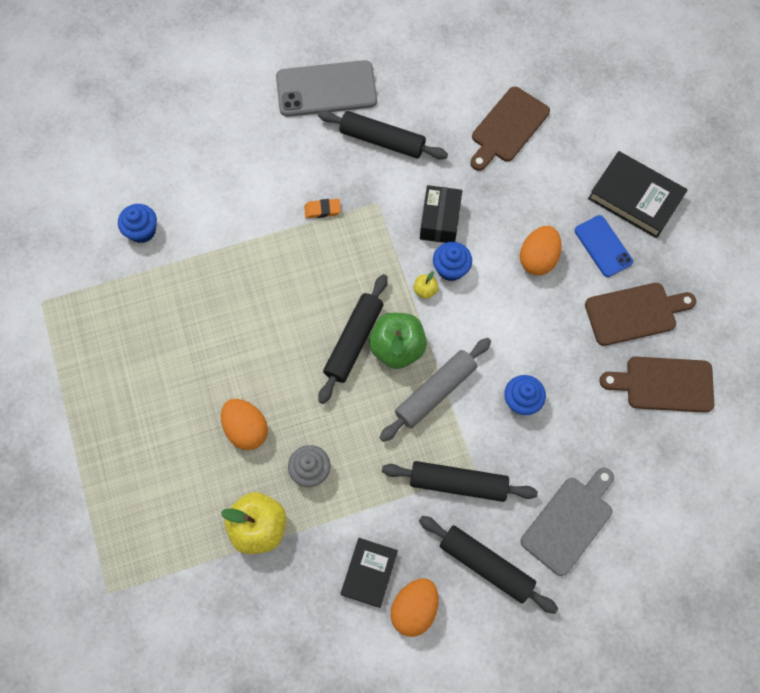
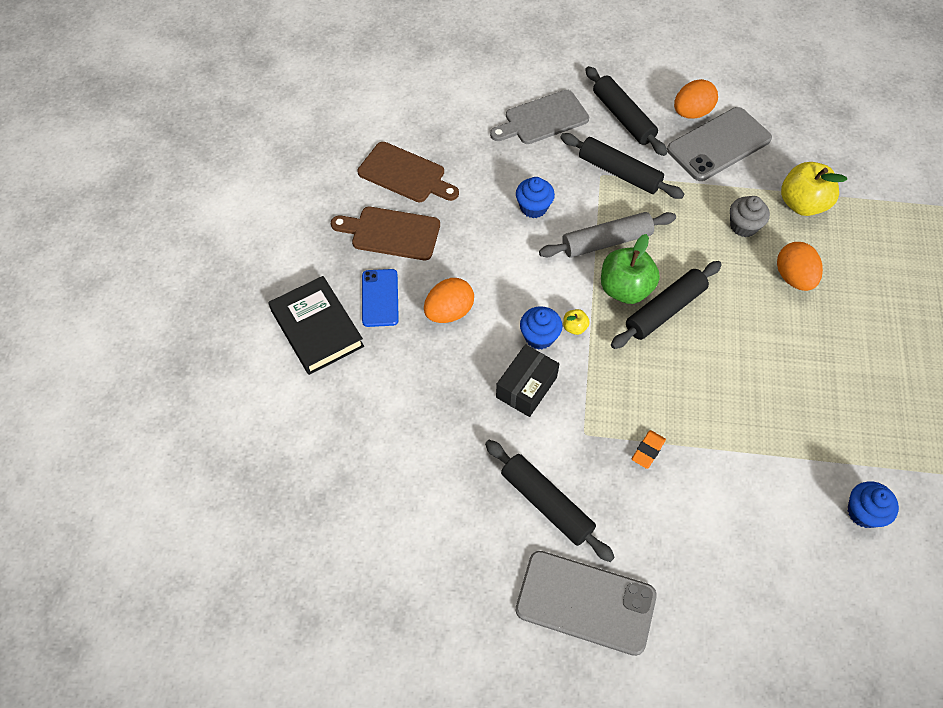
camera: 155 degrees left, 10 degrees down
(322, 210) = (648, 450): orange eraser -> orange eraser turned 75 degrees counterclockwise
(369, 573) = (718, 144): black book -> grey phone
(508, 128) = (398, 457): brown cutting board -> none

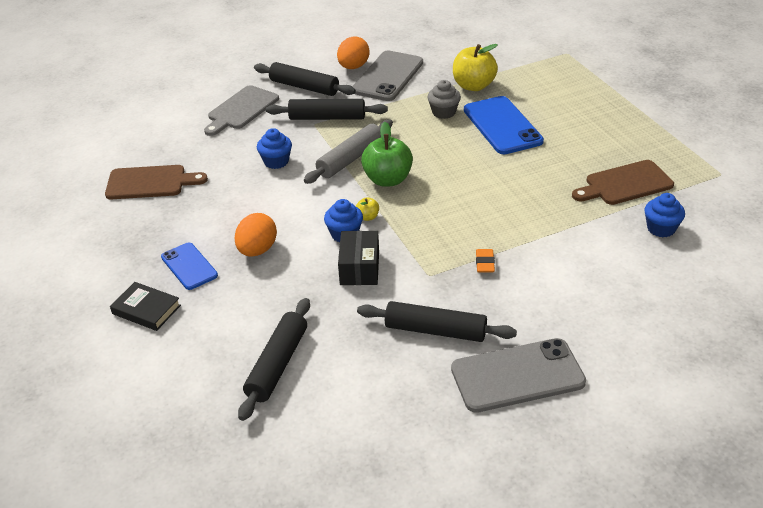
camera: 30 degrees left, 20 degrees down
(317, 328) = (146, 309): black book -> black book, size x0.64
(391, 233) = (167, 222): brown cutting board -> brown cutting board (625, 184)
(665, 310) = (427, 179): black rolling pin -> black rolling pin (277, 365)
(793, 277) = (502, 126): orange egg -> blue phone

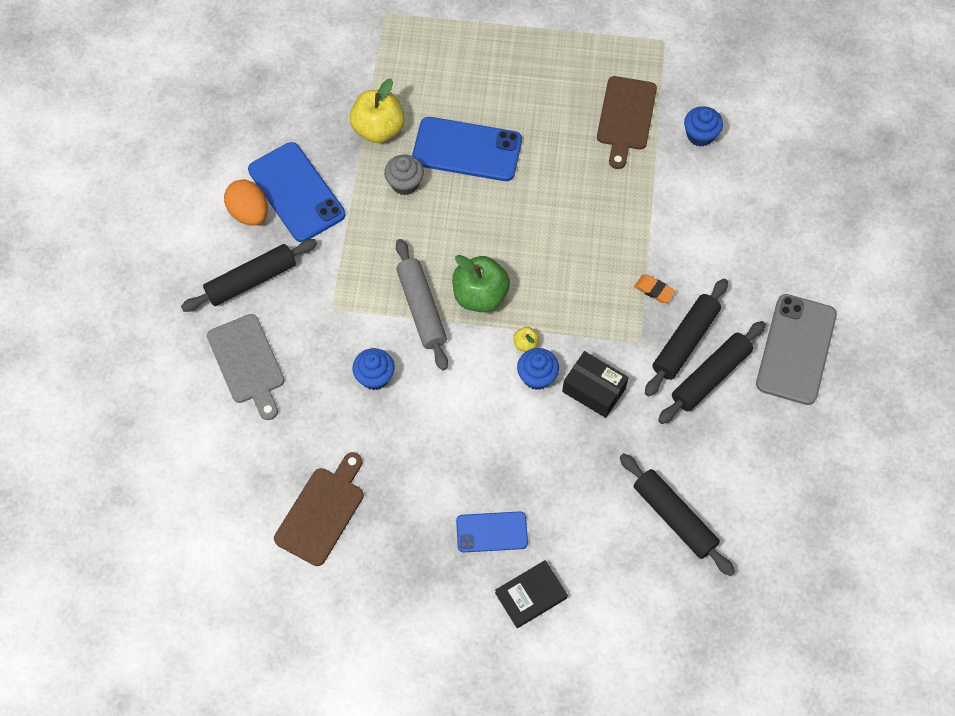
camera: 60 degrees left, 25 degrees up
(257, 250) = (508, 461): orange egg -> none
(327, 117) = (330, 290): black rolling pin -> black rolling pin (685, 341)
(388, 76) = (296, 192): grey phone -> blue phone

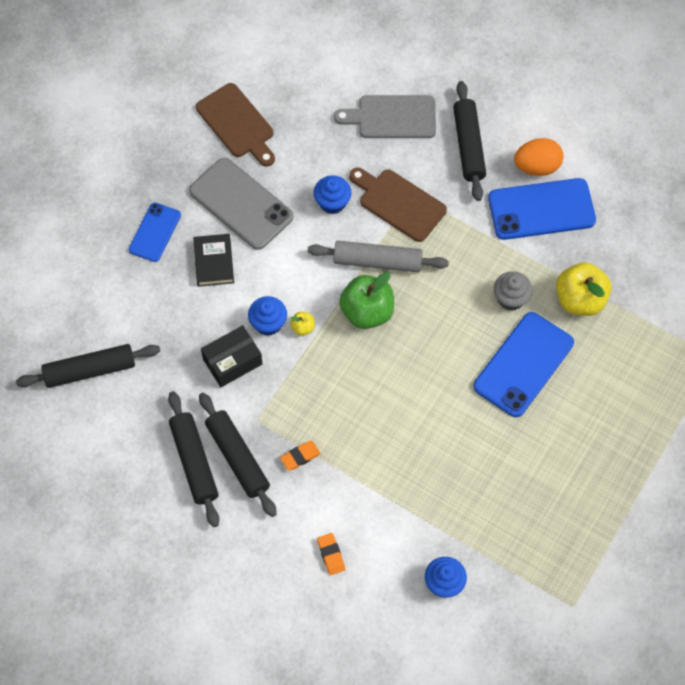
camera: 115 degrees right, 0 degrees up
(531, 595) = (90, 238): black book -> black book (214, 262)
(626, 117) = (496, 523): brown cutting board -> brown cutting board (399, 203)
(728, 228) = (331, 555): none -> orange eraser
(796, 349) = (180, 549): grey phone -> grey phone (241, 204)

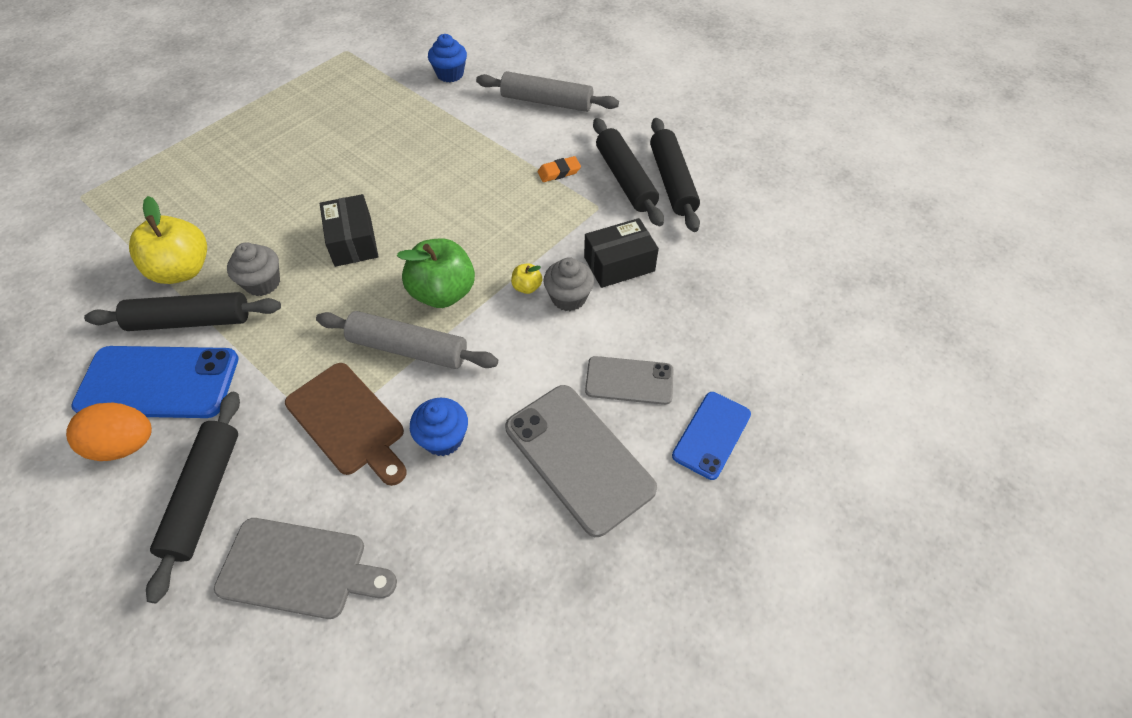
camera: 170 degrees left, 10 degrees down
(90, 370) = (794, 278): black rolling pin -> black rolling pin (190, 321)
(214, 262) = (629, 381): black book -> grey phone
(237, 124) = (563, 603): brown cutting board -> none
(268, 323) = (568, 298): blue cupcake -> grey cupcake
(331, 555) = (546, 102): orange eraser -> grey rolling pin
(457, 349) = (353, 241): none -> black box
(523, 364) = (287, 217): blue phone -> none

